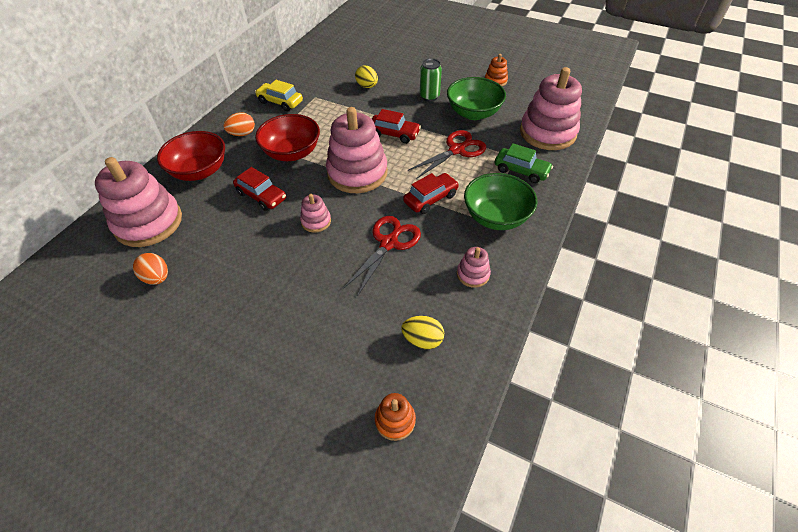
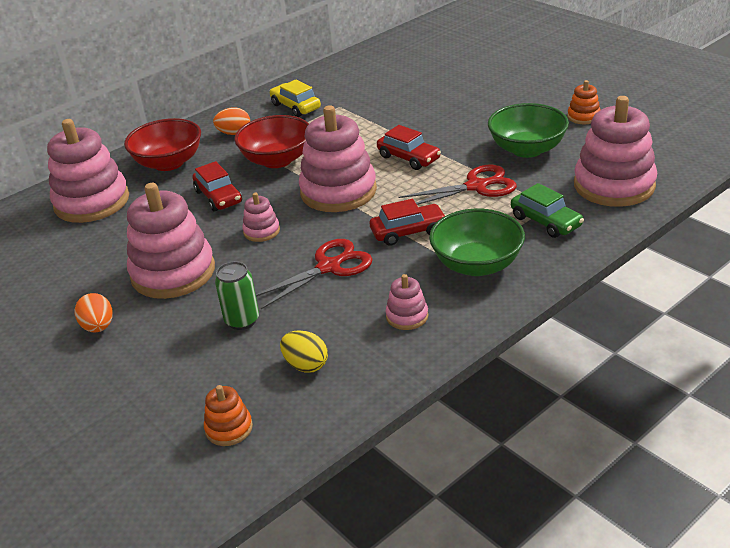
camera: 25 degrees right, 15 degrees down
(157, 278) = (72, 252): orange egg -> orange egg (98, 327)
(262, 278) = (173, 272): none -> pink stacking toy
(367, 86) = (409, 103): yellow egg -> none
(429, 96) = (481, 123): green can -> green can (242, 320)

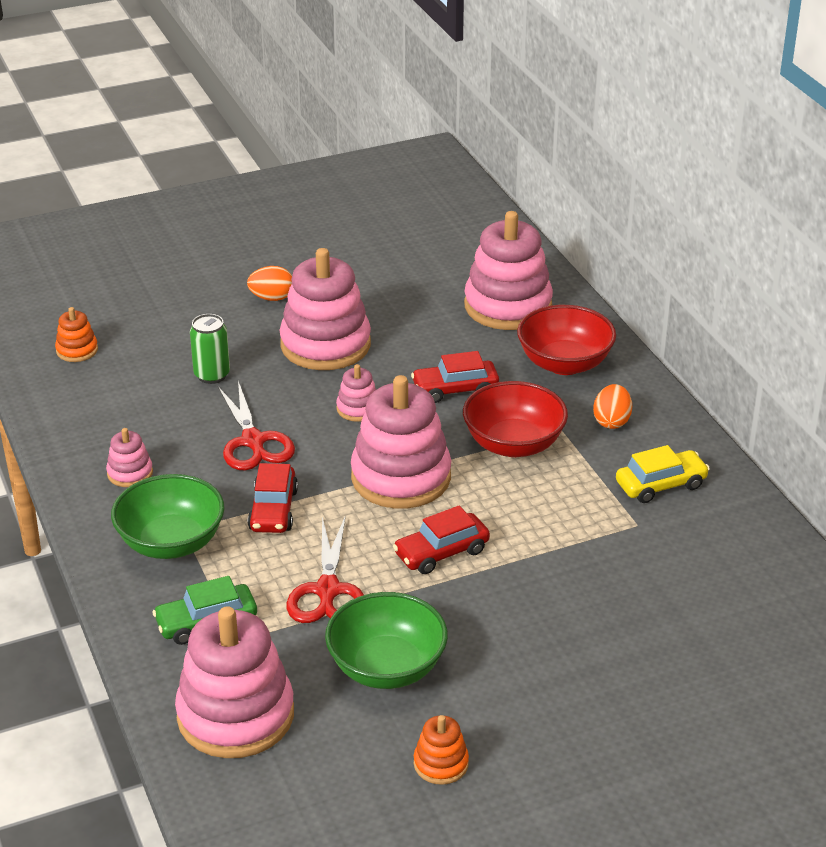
camera: 105 degrees right, 0 degrees up
(306, 365) = (116, 400): yellow egg -> none

